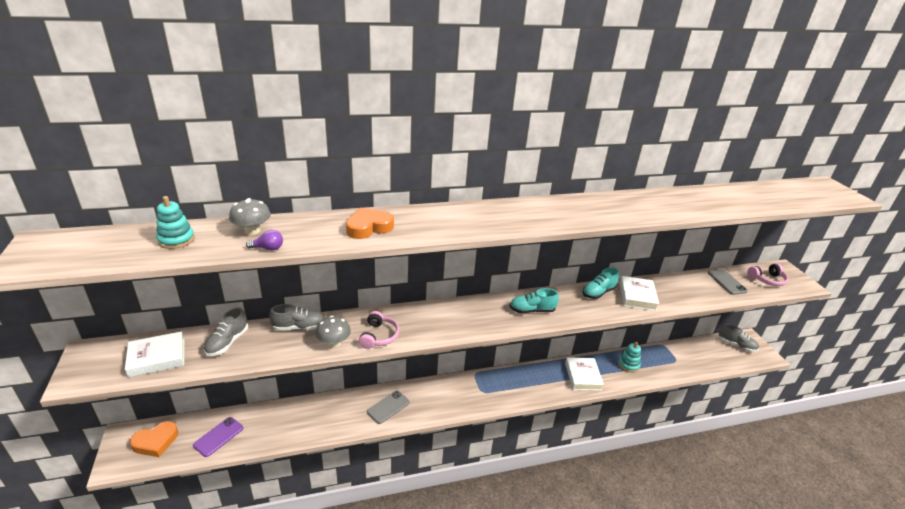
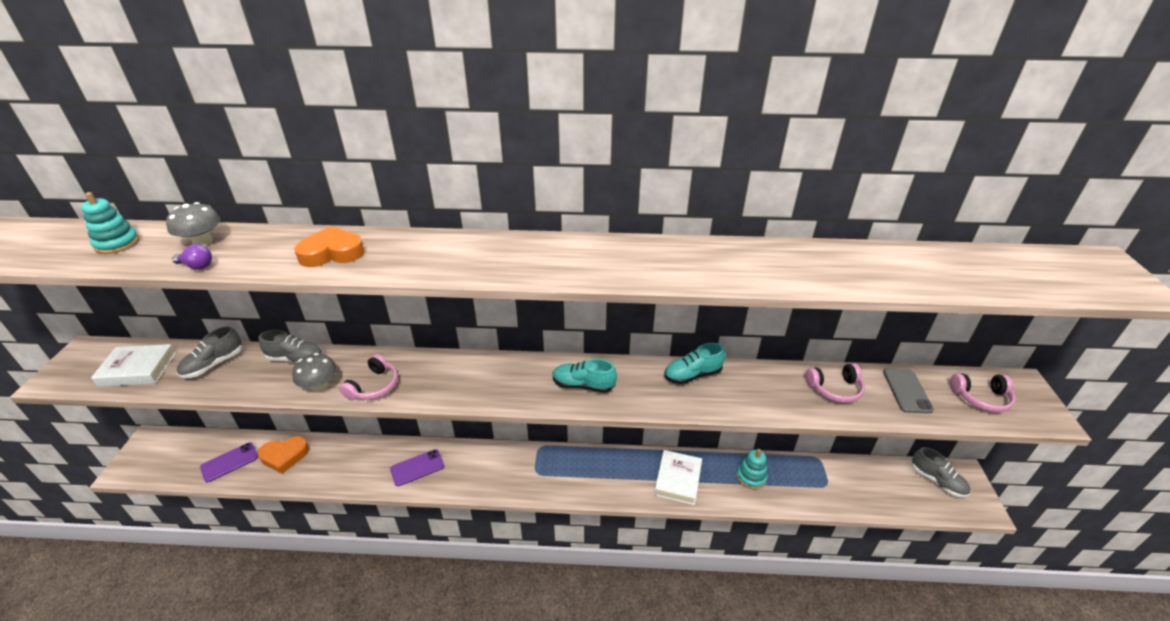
camera: 20 degrees right, 5 degrees up
(156, 442) = (171, 454): orange heart -> orange heart (284, 456)
(388, 407) = (417, 468): grey phone -> purple phone
(637, 296) = (747, 390): white book -> none
(687, 287) = (835, 389): none -> pink headphones

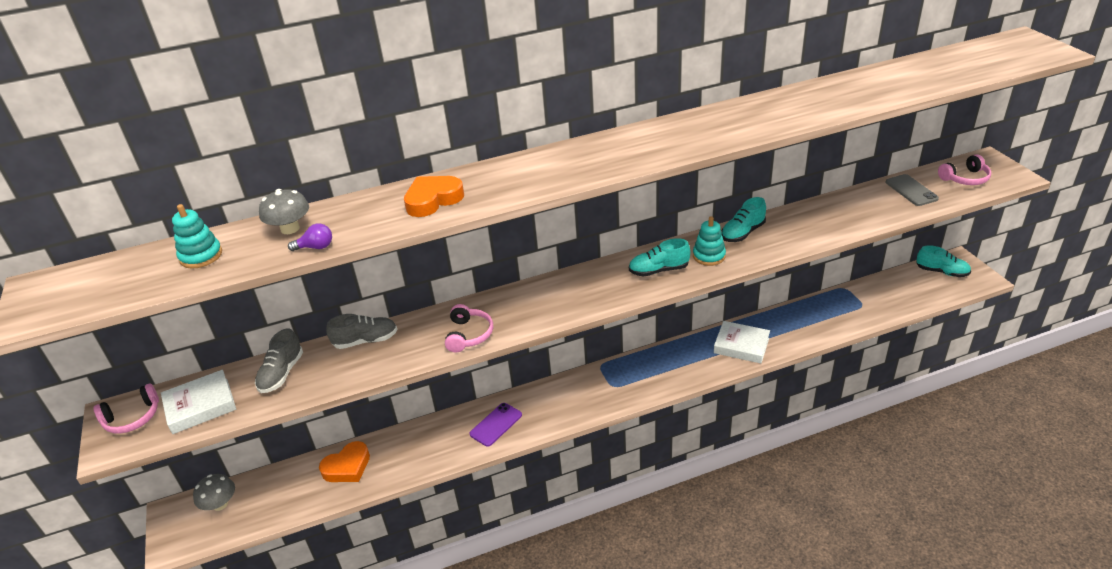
camera: 20 degrees left, 0 degrees up
(229, 462) = (290, 494): purple phone -> none
(320, 385) = (414, 352): grey mushroom -> grey mushroom (220, 504)
(678, 480) = (741, 345): white book -> white book turned 60 degrees counterclockwise
(751, 477) = (800, 321): turquoise stacking toy -> turquoise stacking toy (709, 256)
(835, 389) = (859, 207): pink headphones -> pink headphones (132, 418)
(937, 481) = (941, 272): grey shoe -> turquoise shoe

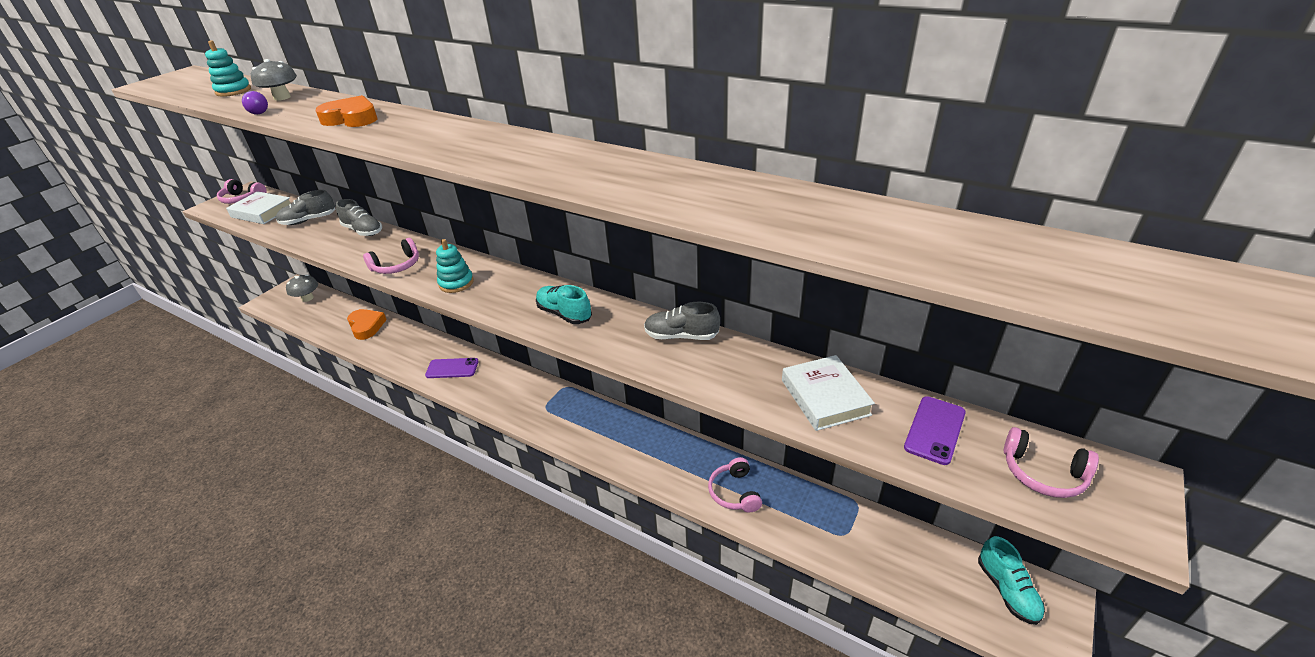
camera: 50 degrees right, 0 degrees up
(347, 467) = (366, 326): orange heart -> orange heart turned 135 degrees counterclockwise
(709, 256) = (617, 332): turquoise stacking toy -> turquoise stacking toy (456, 283)
(741, 345) = (674, 464): white book -> white book (825, 397)
(742, 233) = (681, 336): turquoise shoe -> grey shoe
(791, 331) = (734, 492): none -> pink headphones
(911, 190) = (934, 430): grey phone -> purple phone

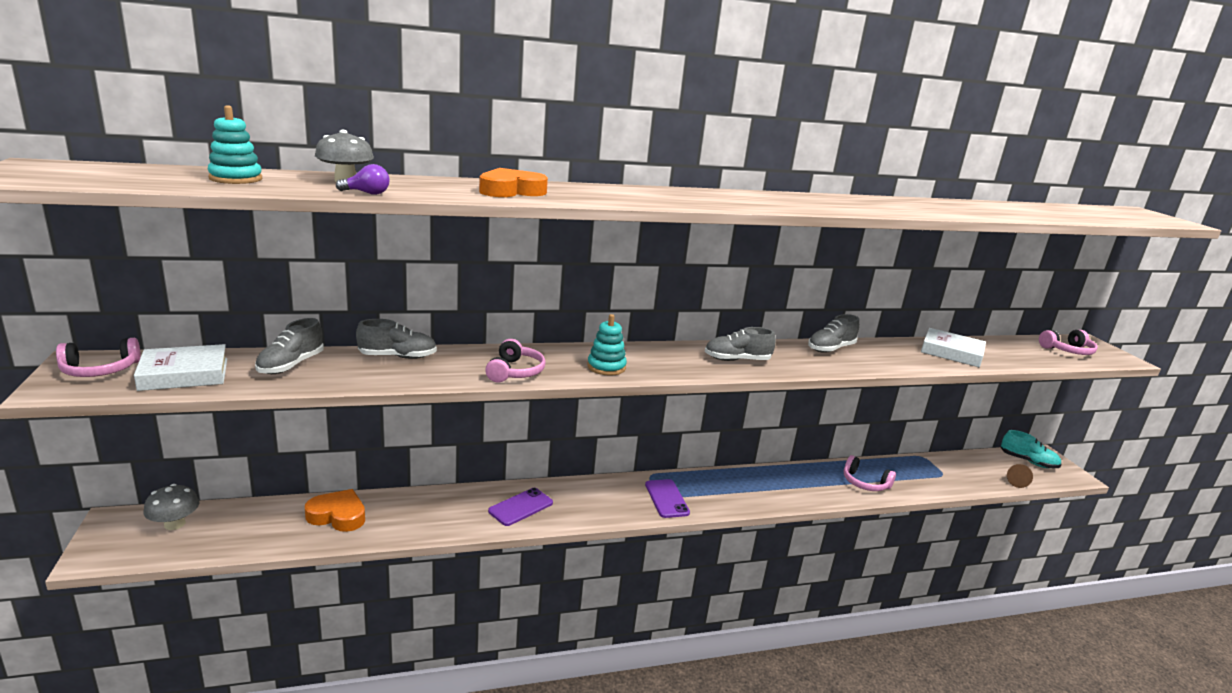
camera: 50 degrees left, 15 degrees down
(564, 314) = (737, 360): turquoise shoe -> grey shoe
(932, 598) = (1015, 481): none -> brown cone
(934, 430) = (1011, 349): purple phone -> purple phone (666, 499)

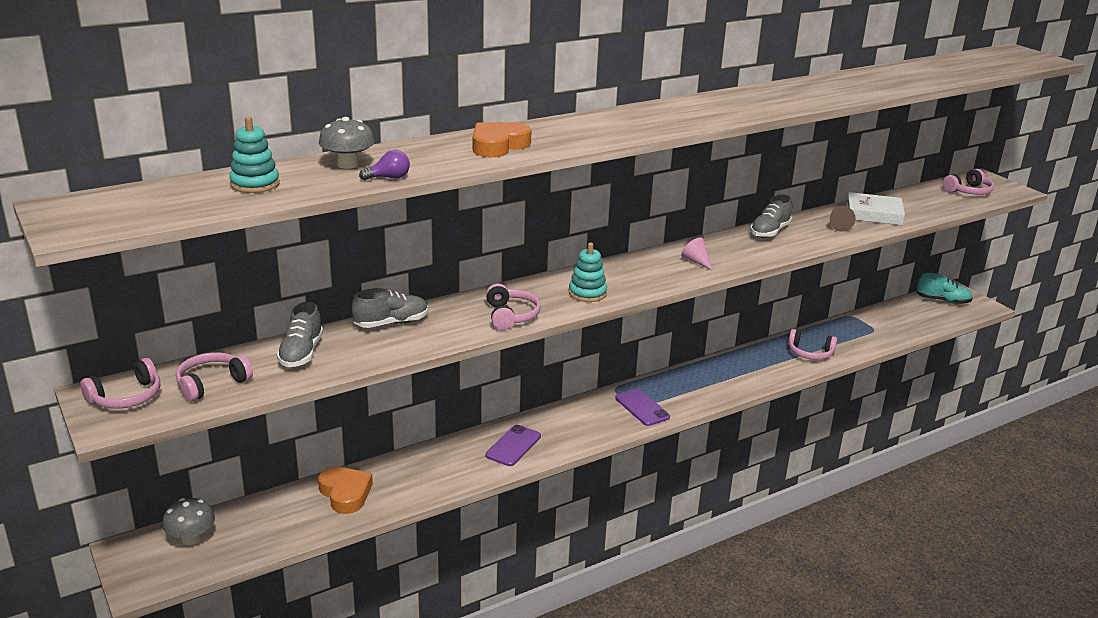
camera: 15 degrees left, 5 degrees up
(184, 374) = (211, 384): white book -> pink headphones
(338, 515) = (345, 493): orange heart -> orange heart turned 60 degrees clockwise
(737, 360) = (696, 261): grey shoe -> pink cone
(1015, 481) = (937, 323): brown cone -> brown cone (839, 226)

